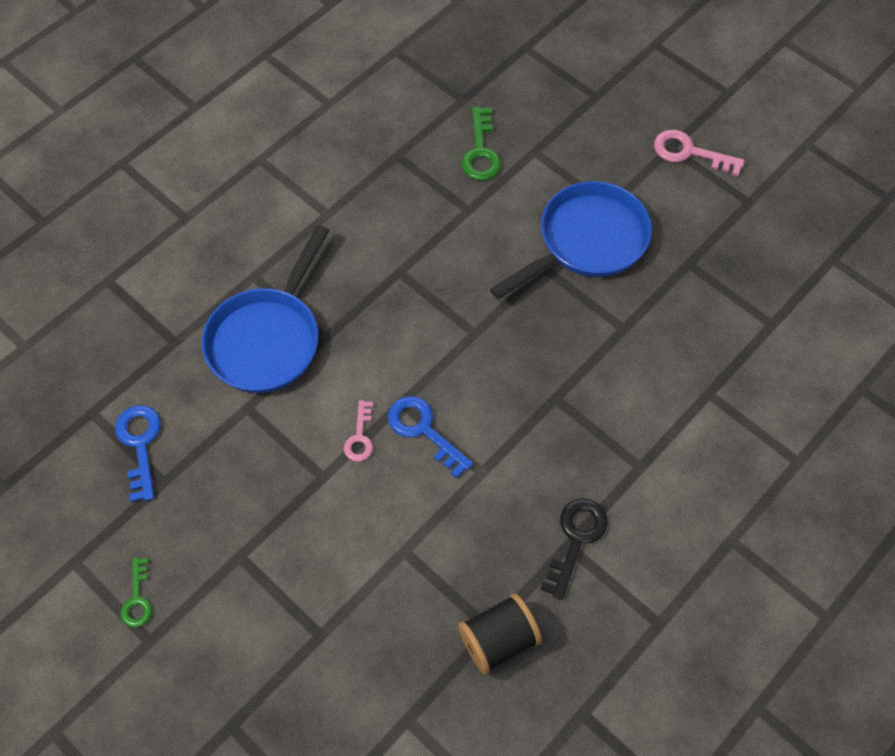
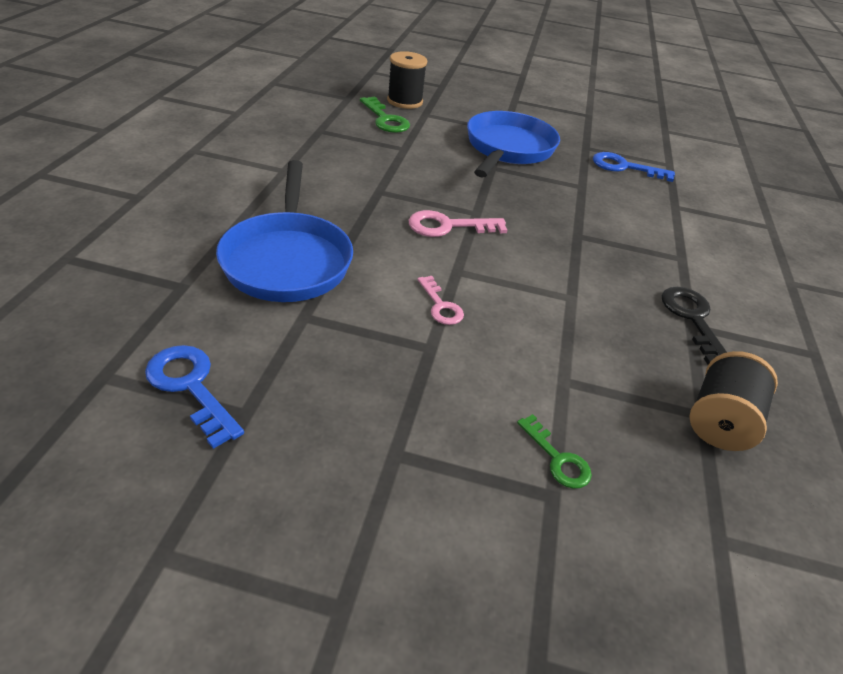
camera: 35 degrees left, 20 degrees down
(137, 599) = (290, 561): green key -> green key (557, 458)
(423, 430) = (494, 284): blue key -> blue key (624, 167)
(526, 120) = (405, 101): none -> black spool
(689, 153) = (528, 100): pink key -> pink key (448, 226)

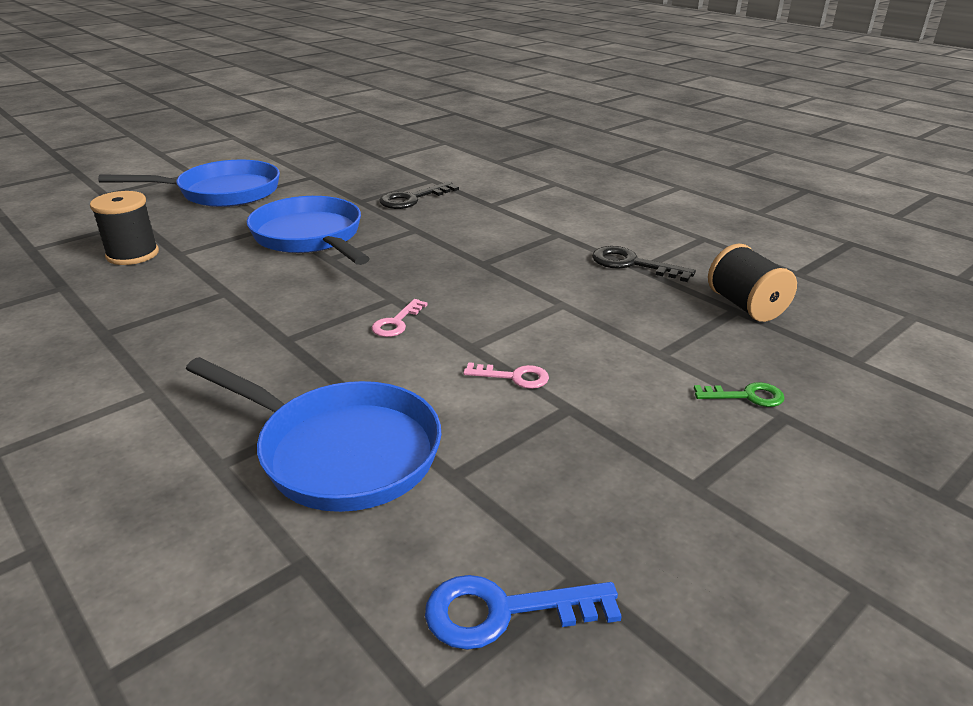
camera: 50 degrees left, 10 degrees down
(385, 119) = (151, 281): green key -> none
(448, 226) = (396, 322): pink key -> pink key, size x0.64
(516, 95) = (222, 192): none -> blue pan
(624, 167) = (412, 199): blue key -> black key

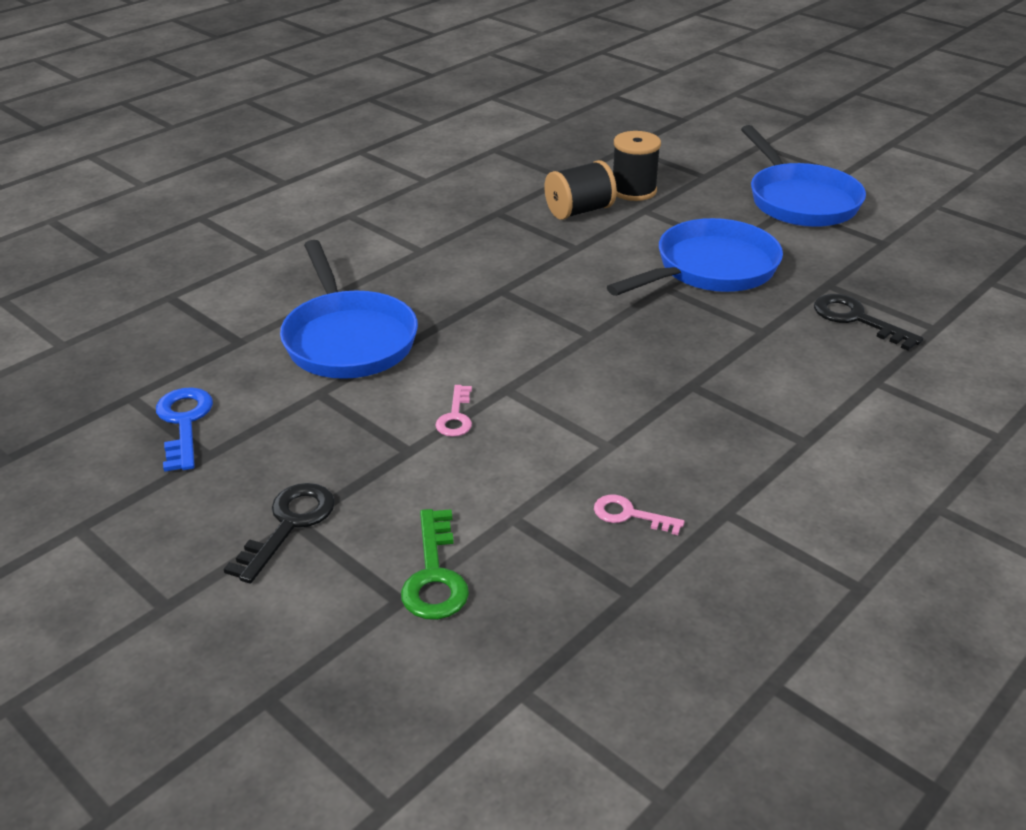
camera: 85 degrees right, 5 degrees up
(341, 452) = (348, 339): blue pan -> blue pan turned 45 degrees counterclockwise
(396, 322) = (542, 342): pink key -> pink key (629, 515)
(632, 264) = (735, 506): black key -> black key (289, 525)
(745, 306) = (644, 604): black spool -> black spool (579, 211)
(746, 396) = (434, 575): green key -> green key, size x1.56

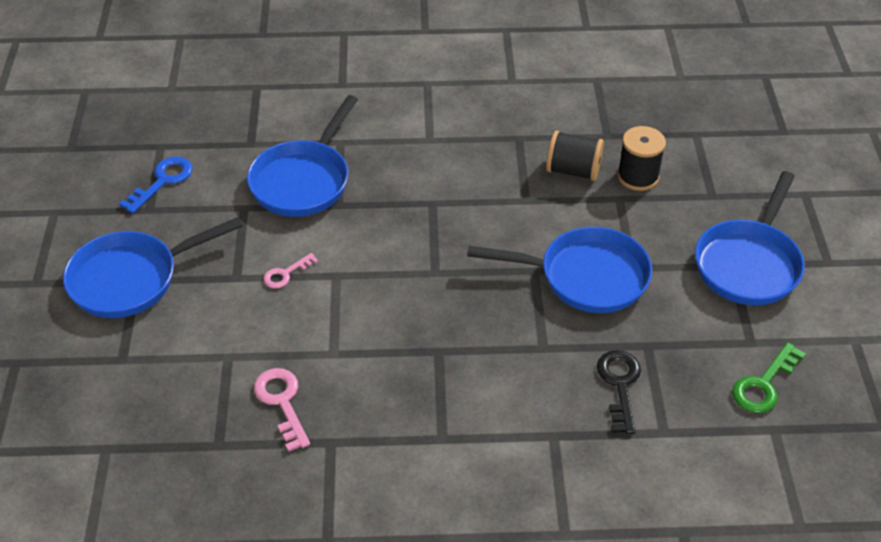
camera: 45 degrees right, 10 degrees up
(289, 525) = (131, 279): black key -> blue pan
(434, 575) = (152, 359): green key -> green key (764, 385)
(629, 515) = (282, 402): pink key -> pink key, size x1.56

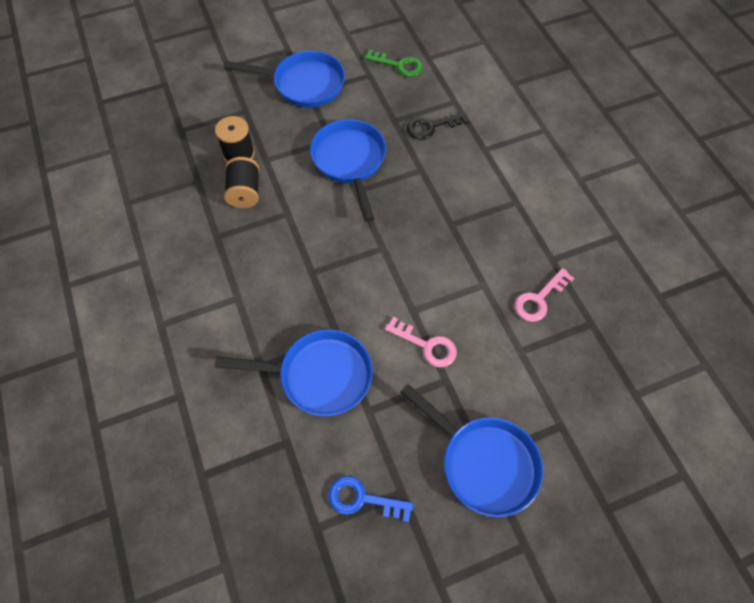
camera: 110 degrees left, 15 degrees up
(286, 274) = (426, 345): pink key -> pink key, size x1.56

